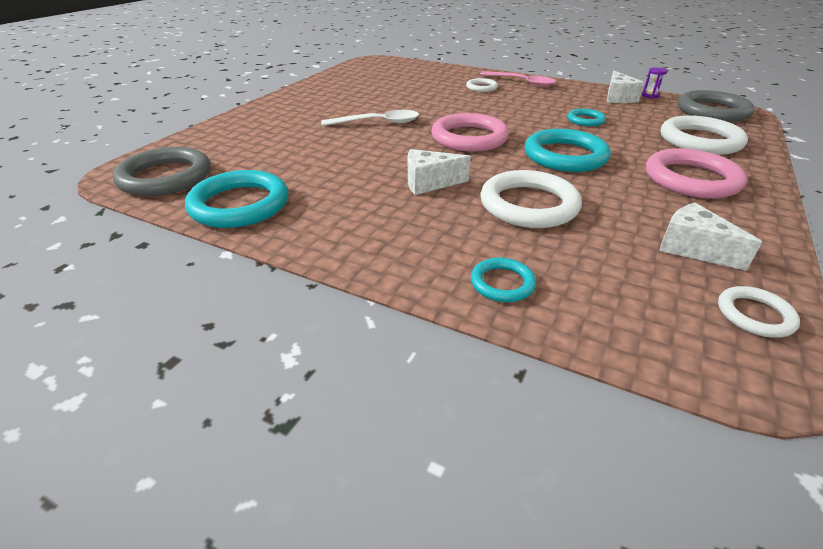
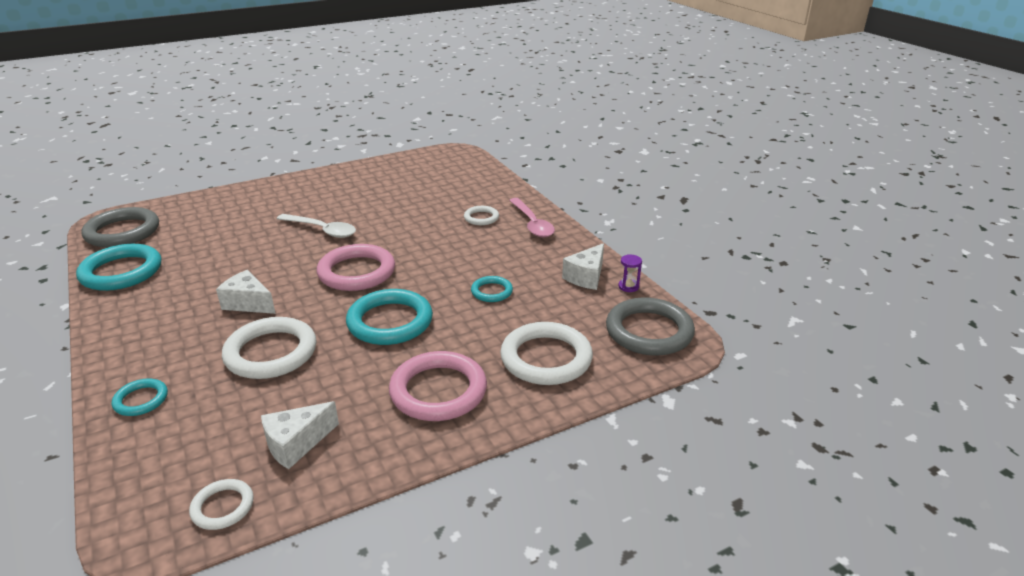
camera: 35 degrees right, 5 degrees down
(692, 248) = (296, 444): white cheese -> white cheese turned 120 degrees counterclockwise

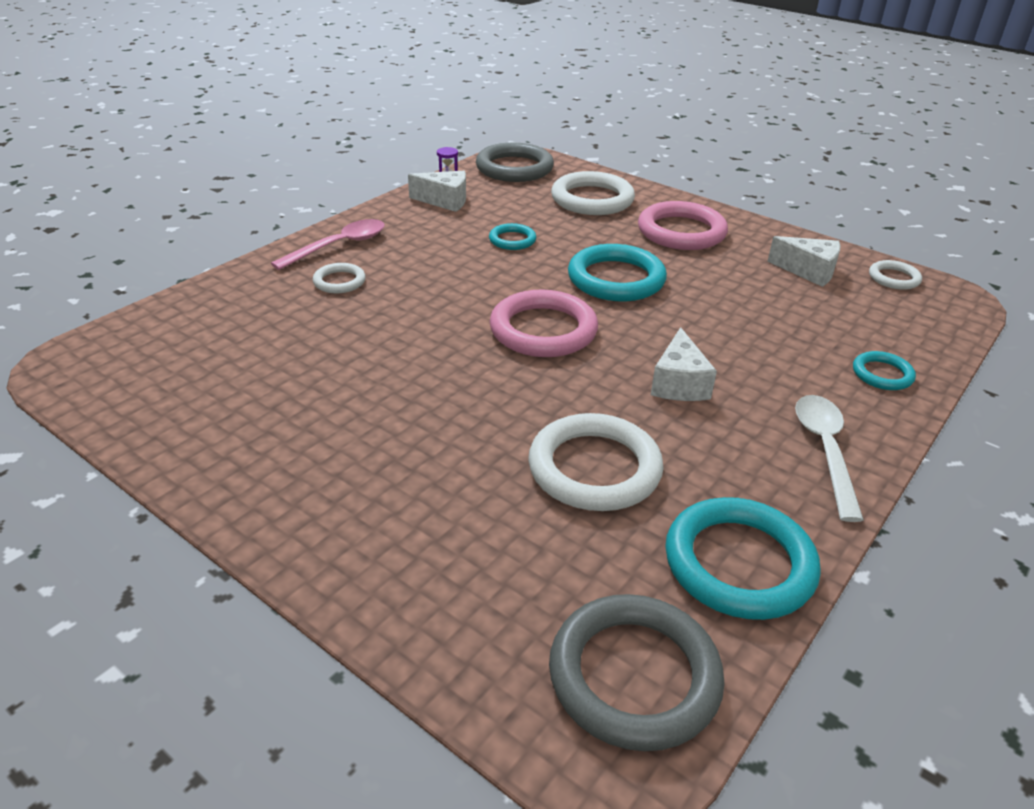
camera: 115 degrees left, 5 degrees up
(271, 353) = (734, 328): white ring -> white ring (594, 468)
(322, 230) = (455, 401): white spoon -> white spoon (825, 450)

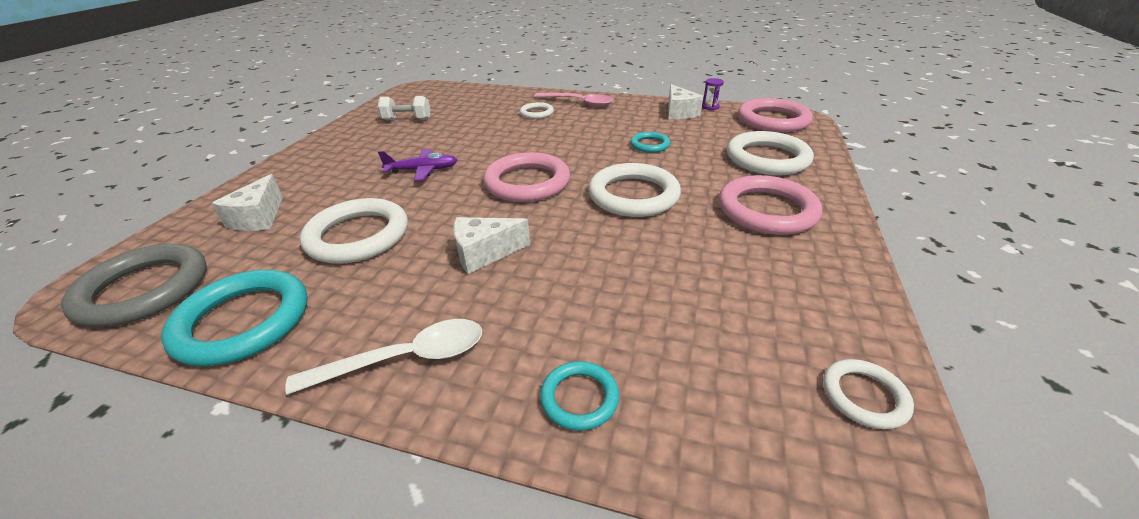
camera: 70 degrees right, 0 degrees up
(227, 393) = (407, 119): none -> white dumbbell
(446, 399) = (423, 170): none -> purple plane
(514, 168) = (773, 120): grey ring -> pink ring
(616, 279) = (633, 195): turquoise ring -> white ring
(808, 271) = (783, 308): white cheese -> white cheese (259, 218)

